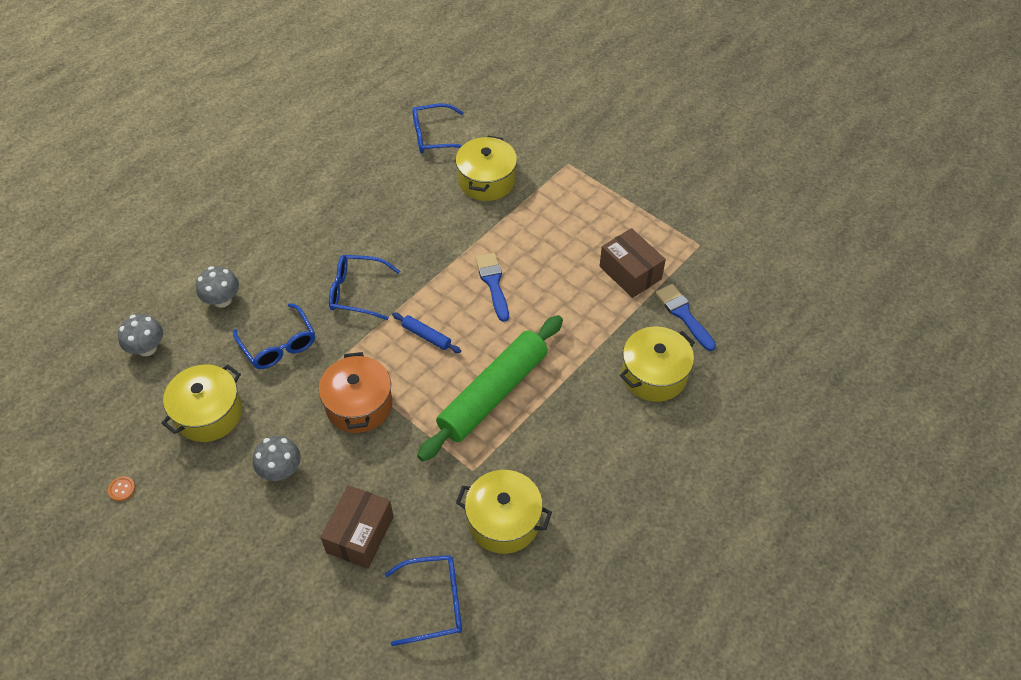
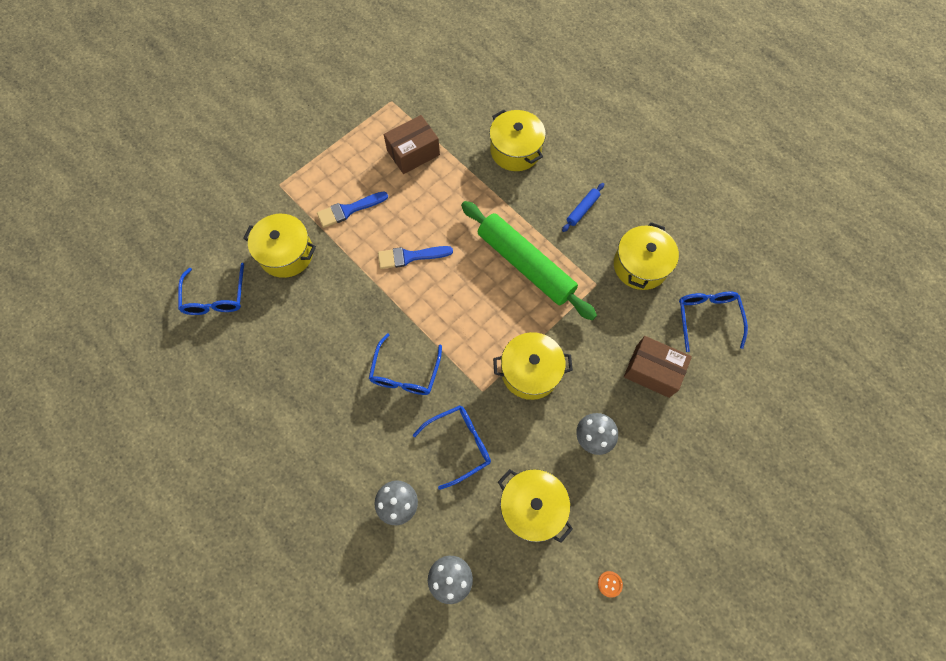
camera: 85 degrees left, 15 degrees up
(359, 405) = (530, 371): orange pot -> yellow pot
(426, 336) = (462, 314): blue rolling pin -> blue rolling pin (582, 210)
(683, 315) = (460, 122): blue brush -> blue brush (349, 210)

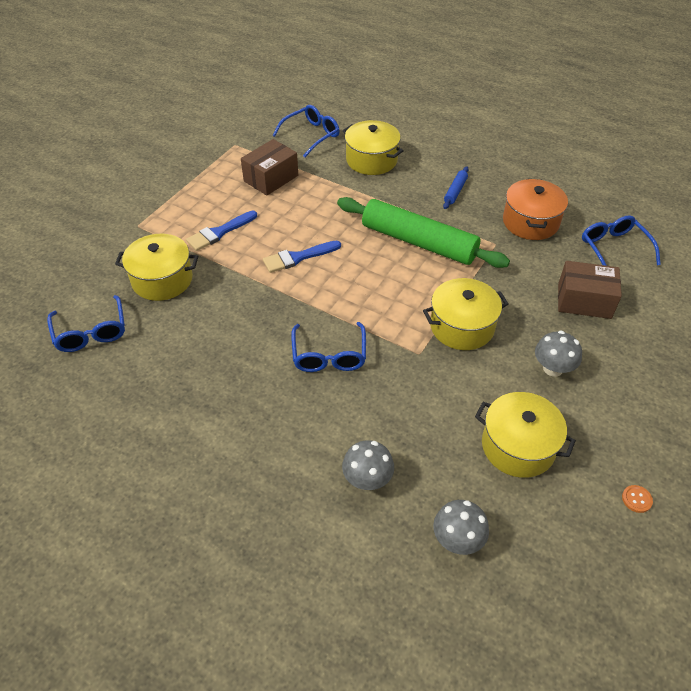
camera: 15 degrees left, 20 degrees down
(459, 444) = (414, 407): blue glasses -> blue glasses (311, 135)
(640, 265) = (530, 222): yellow pot -> orange pot

